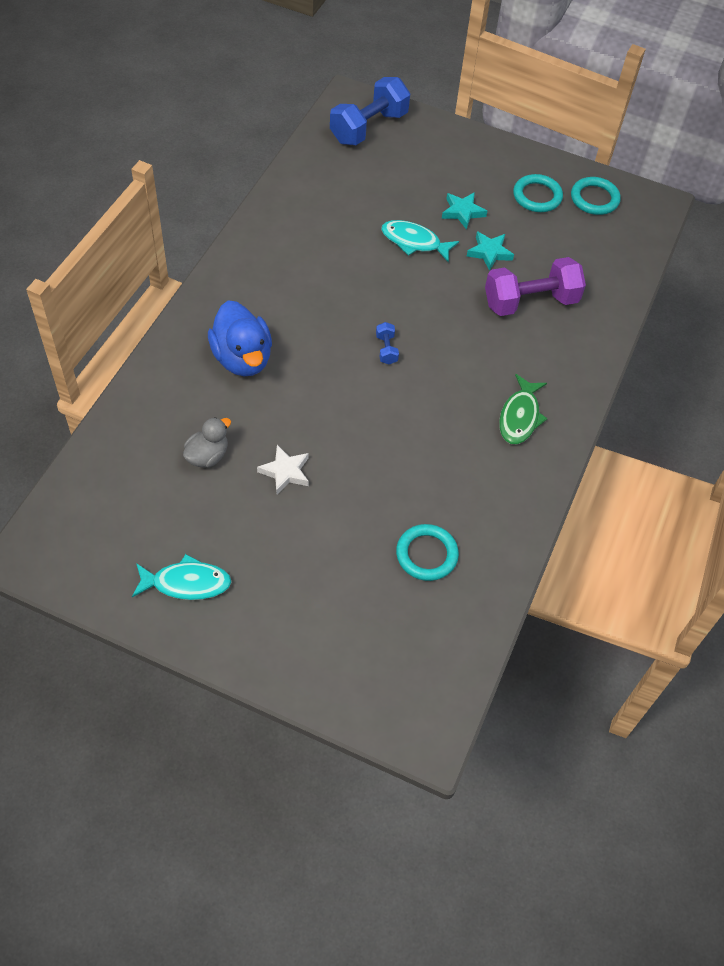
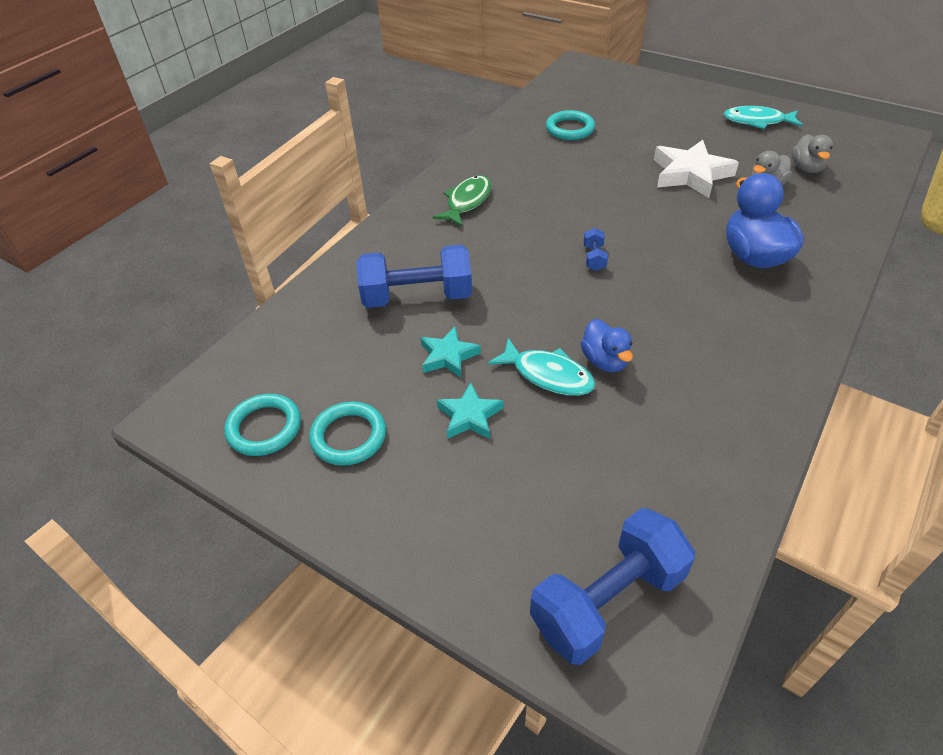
camera: 165 degrees left, 10 degrees down
(153, 489) = (807, 168): none -> grey duck
(285, 472) = (690, 174): white star -> white star, size x1.71
(374, 254) = (605, 361): none -> blue duck
(530, 302) = (417, 297): purple dumbbell -> blue dumbbell

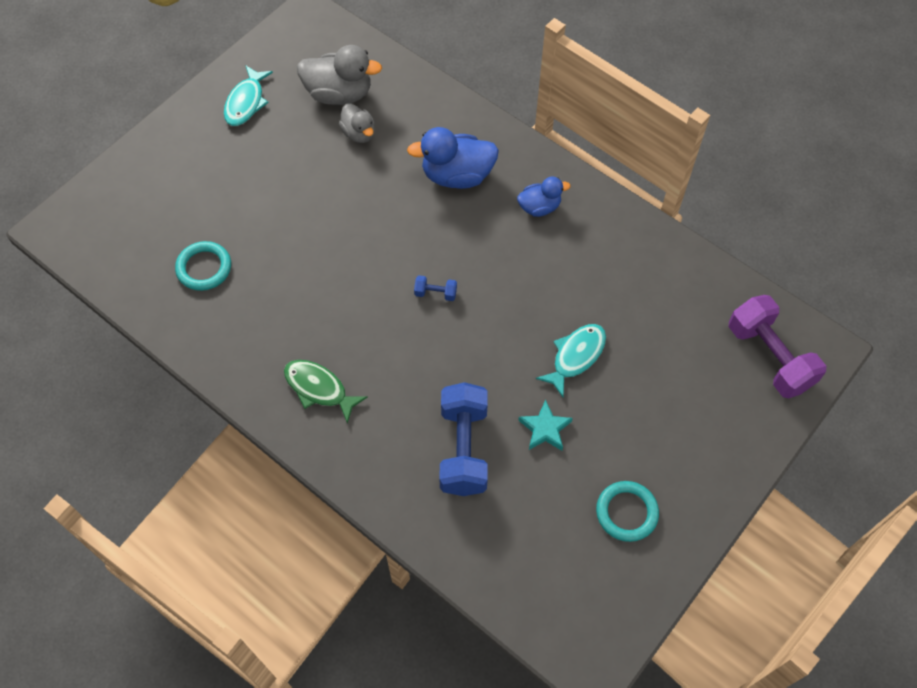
camera: 85 degrees left, 15 degrees up
(264, 428) = (611, 582): turquoise ring -> none
(469, 416) = (613, 419): turquoise star -> none
(605, 361) = (565, 313): blue duck -> blue duck (539, 207)
(608, 601) = (769, 357): blue dumbbell -> purple dumbbell
(690, 174) = (324, 184): white star -> none
(807, 168) = (339, 94): grey duck -> grey duck, size x1.68

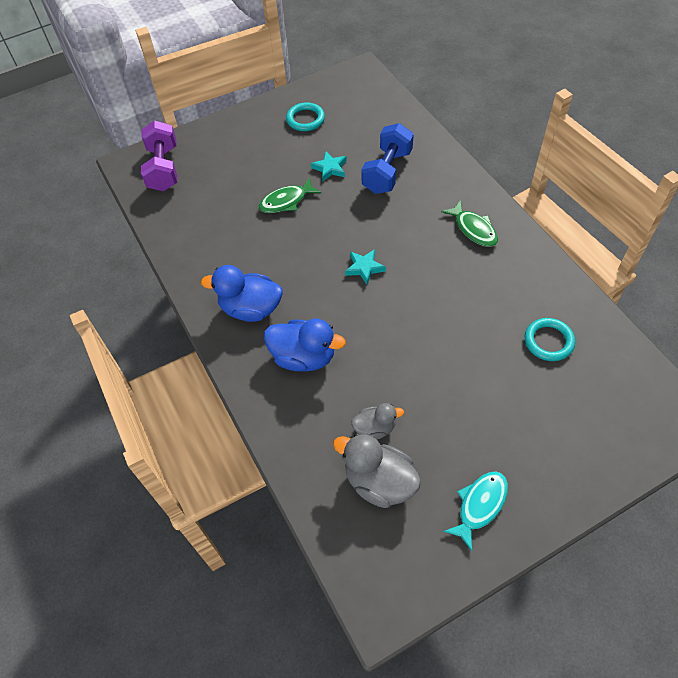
camera: 155 degrees left, 5 degrees down
(359, 133) = (375, 428): grey duck -> grey duck turned 90 degrees clockwise
(435, 293) = (364, 268): blue dumbbell -> turquoise star
(539, 207) = (251, 309): blue duck -> blue duck, size x1.68
(576, 356) = (286, 201): turquoise fish -> green fish

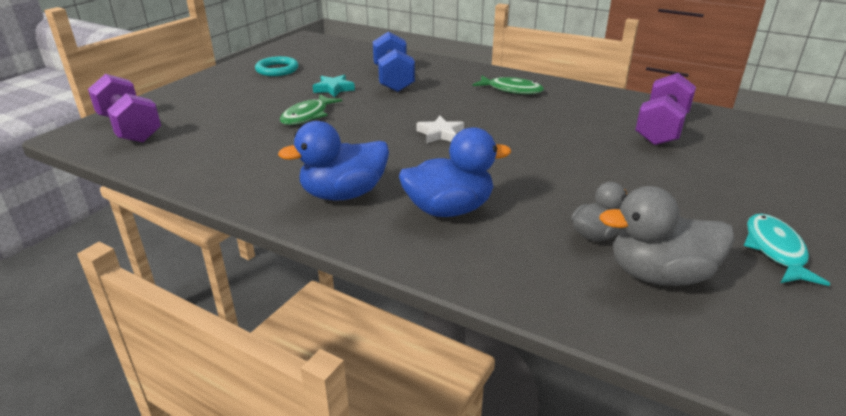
camera: 35 degrees left, 25 degrees down
(364, 268) = (440, 134): turquoise star -> white star
(548, 341) = (661, 129): turquoise ring -> purple dumbbell

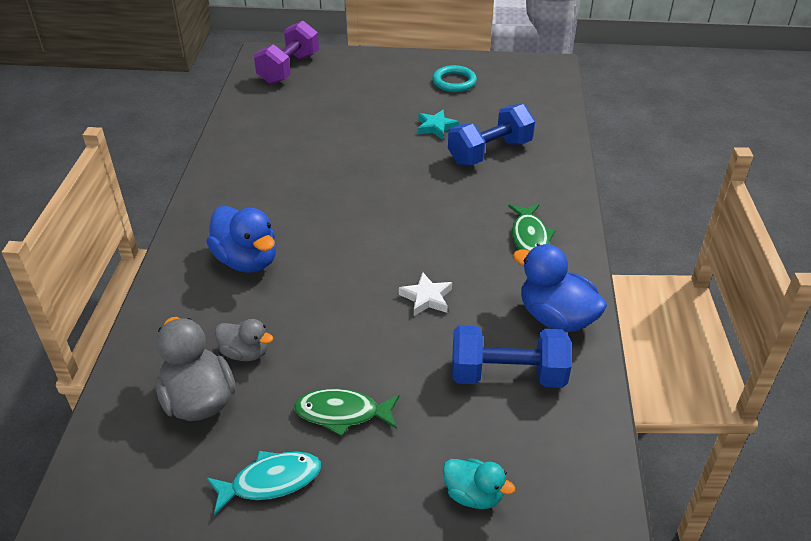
camera: 65 degrees right, 10 degrees up
(307, 116) = (367, 135): green fish -> green fish (342, 413)
(343, 194) = (244, 201): blue duck -> blue duck (556, 317)
(440, 134) = (382, 218): white star -> white star (426, 298)
(661, 129) = (507, 375): purple dumbbell -> blue dumbbell
(784, 166) = (473, 495): none -> turquoise duck

